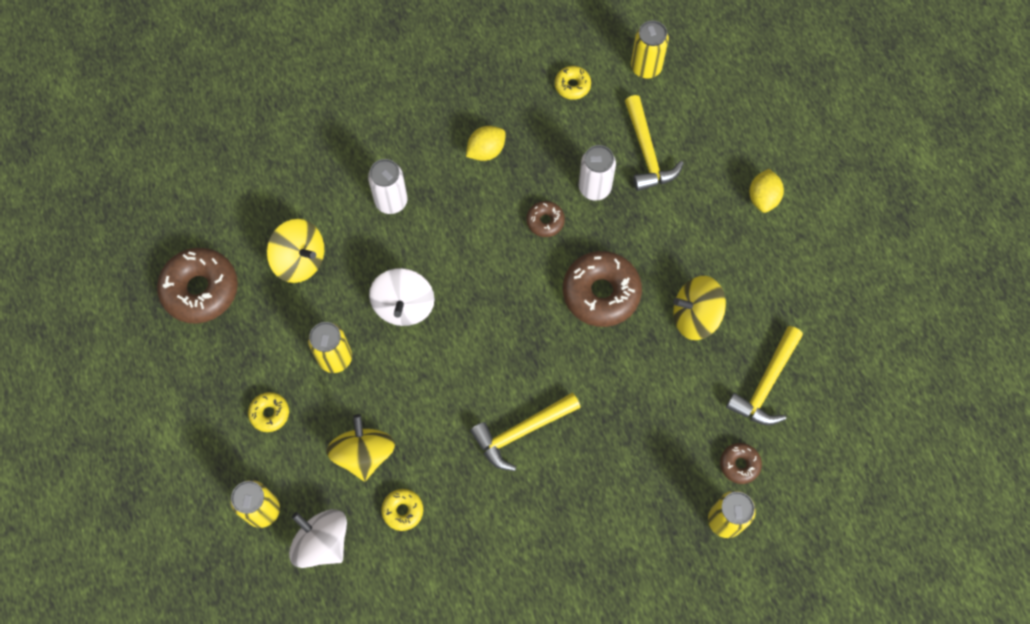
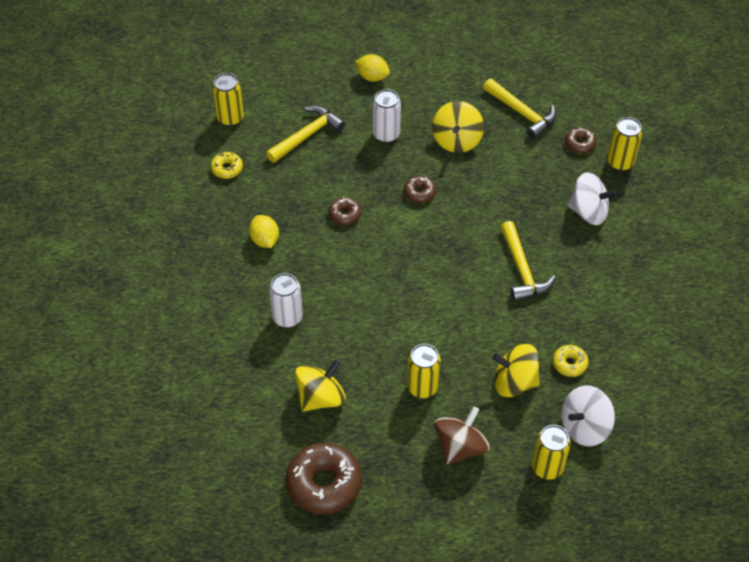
camera: 75 degrees left, 15 degrees down
(269, 413) = (460, 447): yellow donut -> brown spinning top
(404, 306) = (389, 327): white spinning top -> white spinning top (588, 212)
(594, 188) = (326, 176): white can -> white can (386, 134)
(601, 293) = (419, 192): brown donut -> brown donut, size x0.50
(646, 152) = (307, 136): yellow hammer -> yellow hammer turned 45 degrees counterclockwise

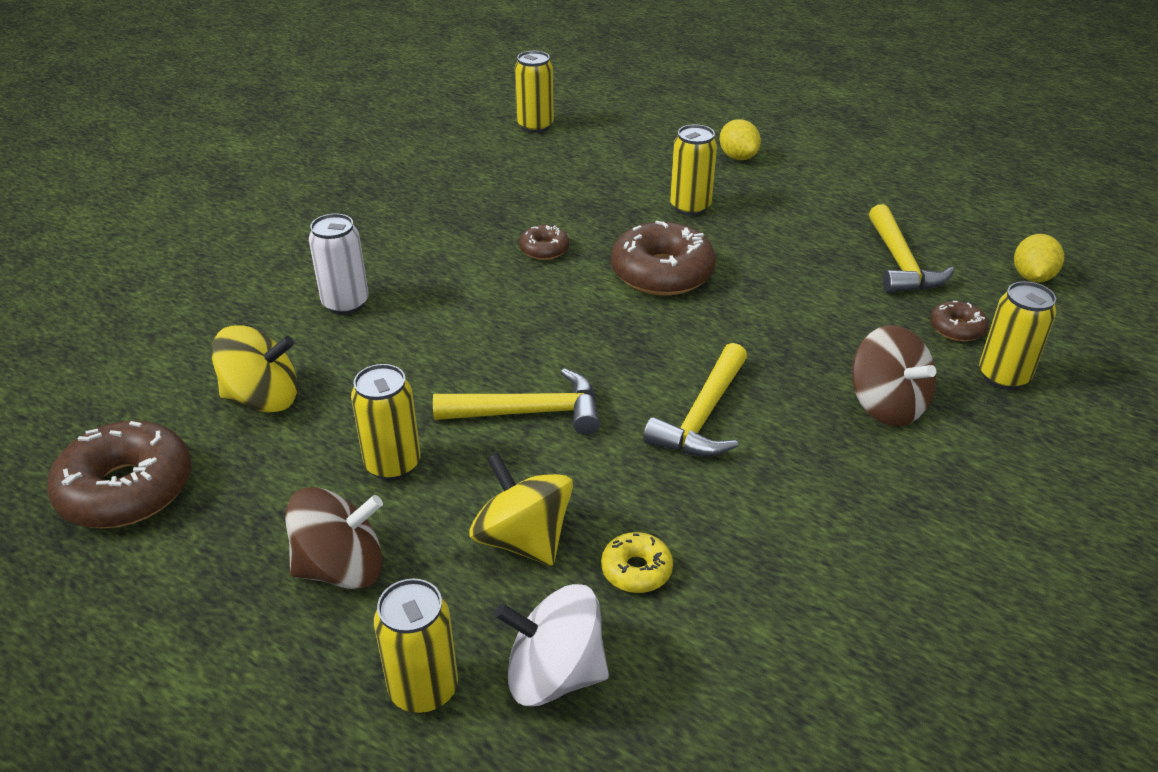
camera: 40 degrees right, 15 degrees down
(227, 169) = (474, 159): yellow donut -> none
(265, 240) = (425, 228): yellow lemon -> yellow lemon (1032, 277)
(307, 136) = (596, 170): yellow hammer -> yellow hammer (529, 412)
(386, 134) = (690, 207): white can -> yellow can
(419, 192) = (662, 273): brown donut -> brown donut, size x2.01
(457, 140) = (775, 249): yellow spinning top -> none
(588, 212) = (886, 405): white spinning top -> brown spinning top

